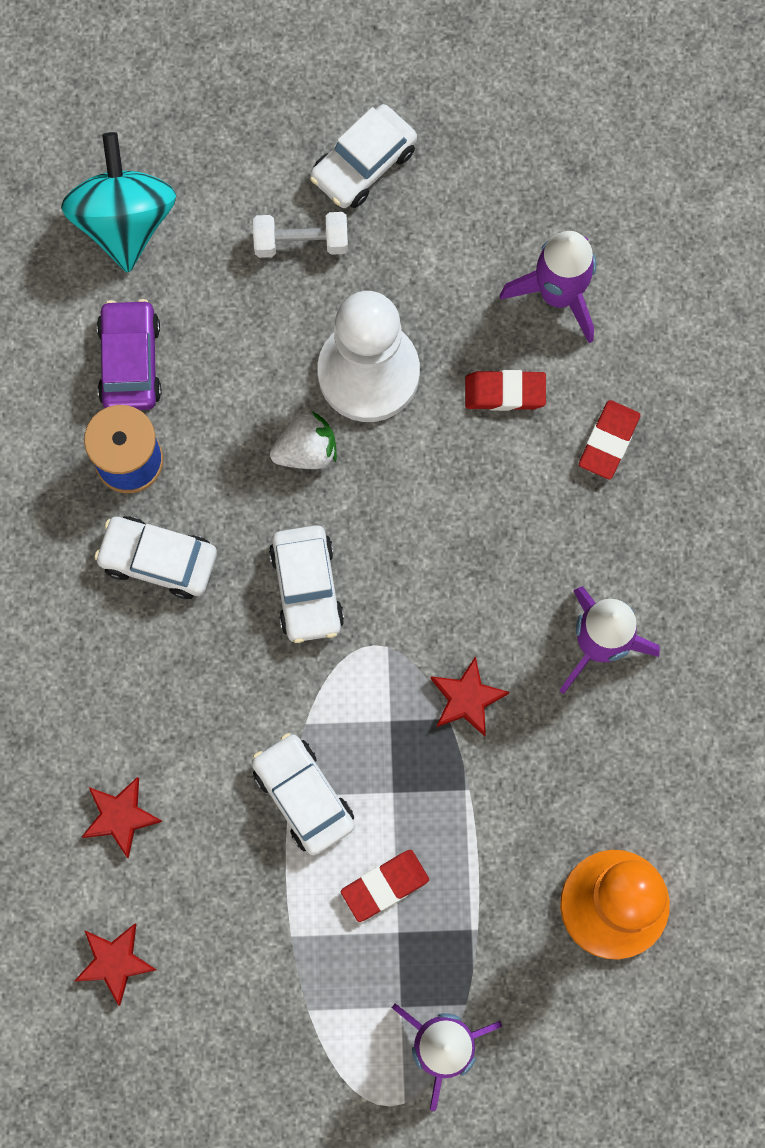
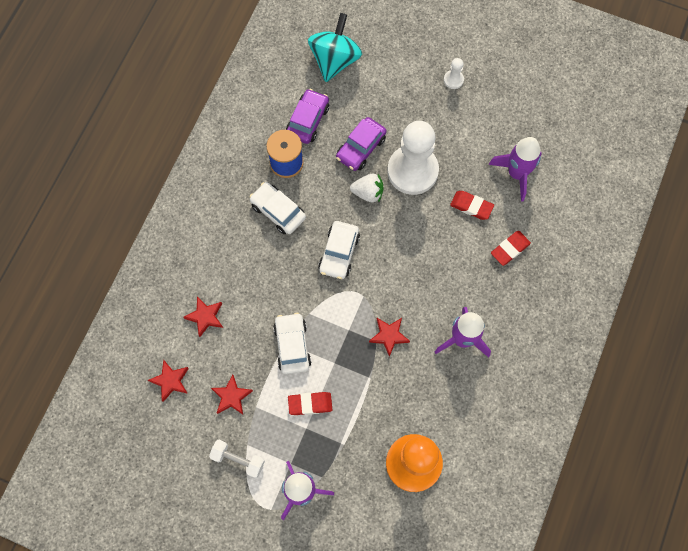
camera: 25 degrees right, 5 degrees down
(239, 938) = (231, 396): none -> red star
(253, 371) = (361, 148): none -> purple car
(301, 242) = (409, 101): white dumbbell -> white dumbbell (238, 460)
(363, 164) = (453, 80): white car -> white pawn

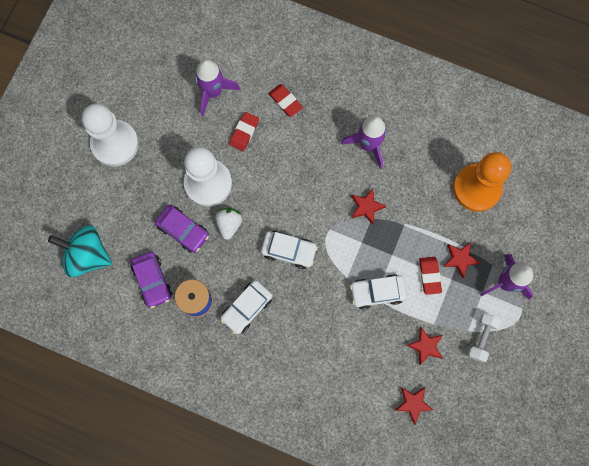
camera: 90 degrees left, 5 degrees up
(205, 317) = (351, 373): red star -> red star (460, 259)
(308, 120) = (152, 281): purple car -> purple car turned 135 degrees counterclockwise
(453, 80) = (115, 144): white pawn -> white pawn, size x2.45

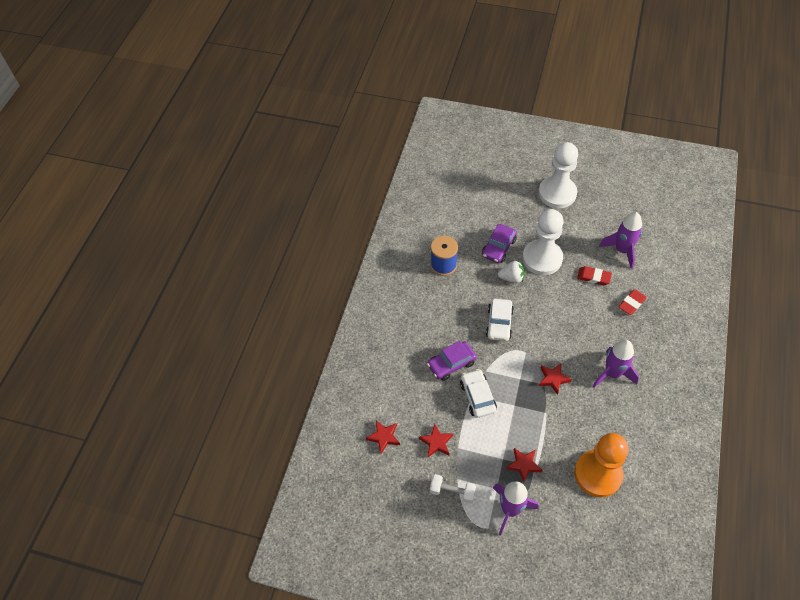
camera: 85 degrees right, 20 degrees down
(87, 255) = (464, 191): turquoise spinning top -> none
(152, 281) = (453, 234): purple car -> purple car (451, 364)
(247, 308) = (444, 300): white car -> none
(429, 276) = (502, 439): red eraser -> none

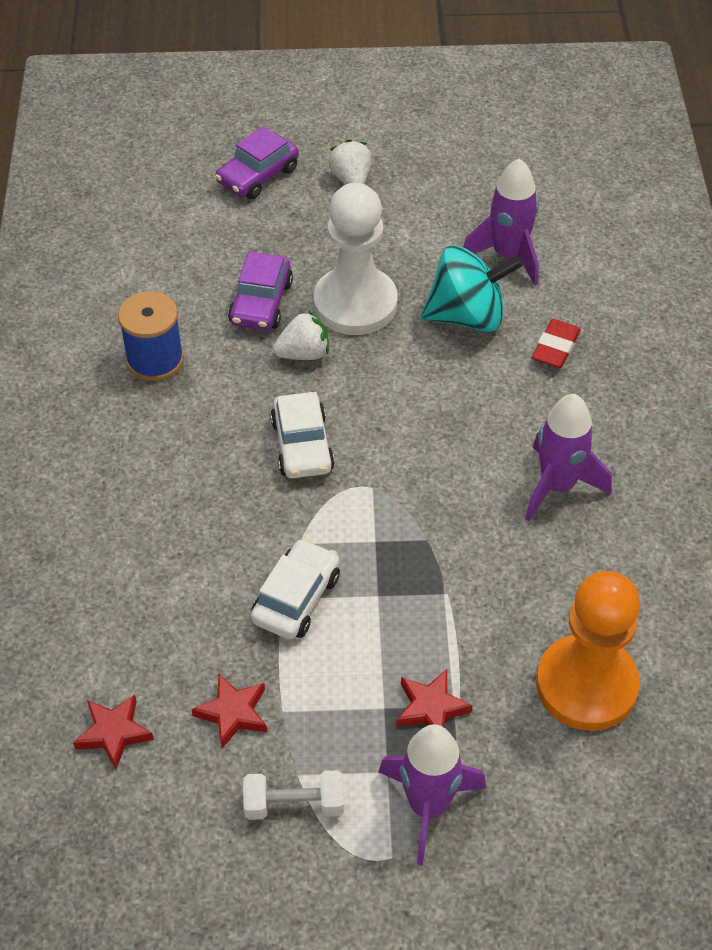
camera: 20 degrees left, 5 degrees down
(451, 364) = (223, 547): purple car -> purple car (257, 175)
(477, 396) = (296, 598): white car -> white car turned 60 degrees clockwise
(553, 379) = (443, 525): red star -> none
(557, 193) = (351, 179): white pawn -> white strawberry
(593, 277) = (467, 316): red eraser -> turquoise spinning top

